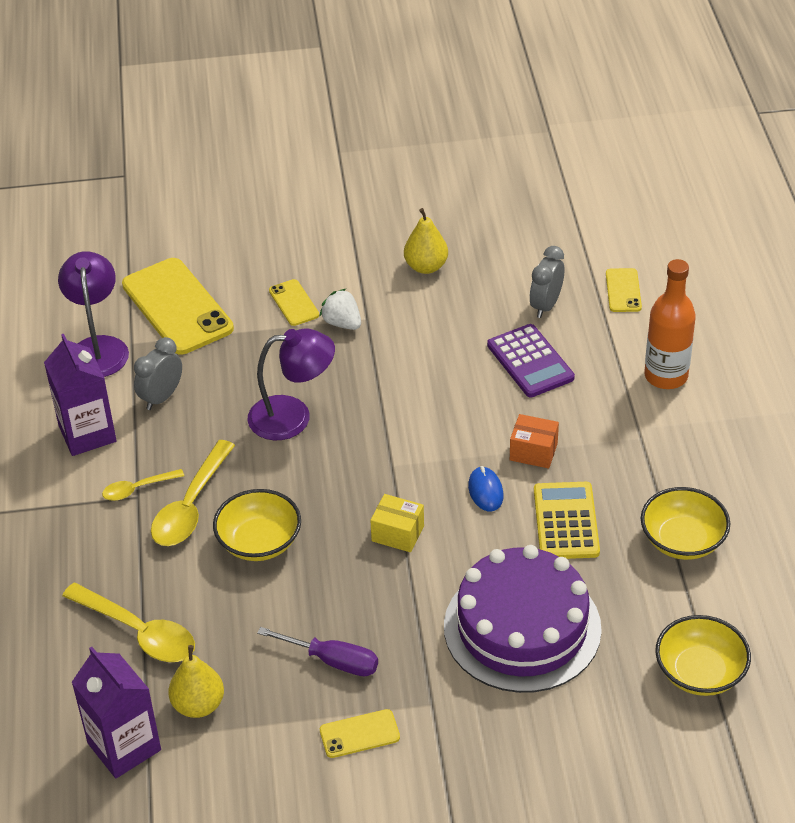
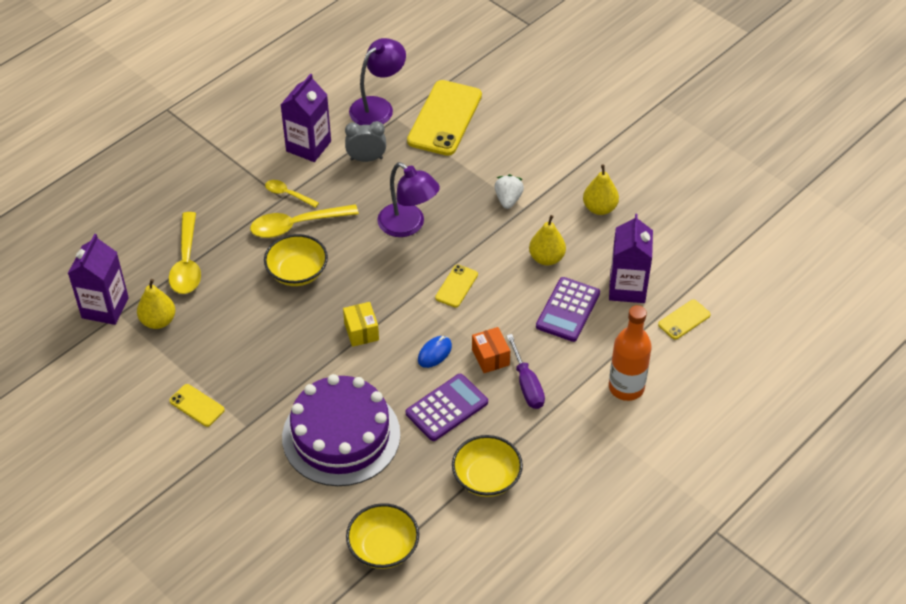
camera: 50 degrees right, 5 degrees up
(294, 303) = (502, 167): yellow phone -> yellow phone (456, 286)
(332, 661) = (239, 360): purple screwdriver -> purple screwdriver (526, 384)
(449, 339) = (546, 258): none -> yellow pear
(546, 305) = (627, 288): grey clock -> purple carton
(566, 521) = (447, 408): yellow calculator -> purple calculator

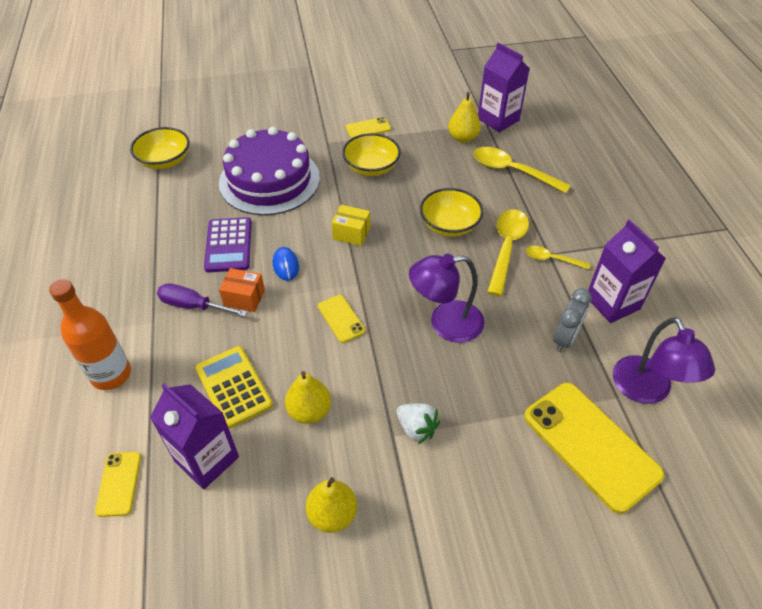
camera: 125 degrees right, 0 degrees up
(288, 194) = (551, 259): yellow spoon -> yellow spoon turned 135 degrees counterclockwise
(486, 478) = (148, 235): yellow bowl -> yellow bowl (371, 167)
(568, 310) = (233, 387): purple calculator -> yellow calculator

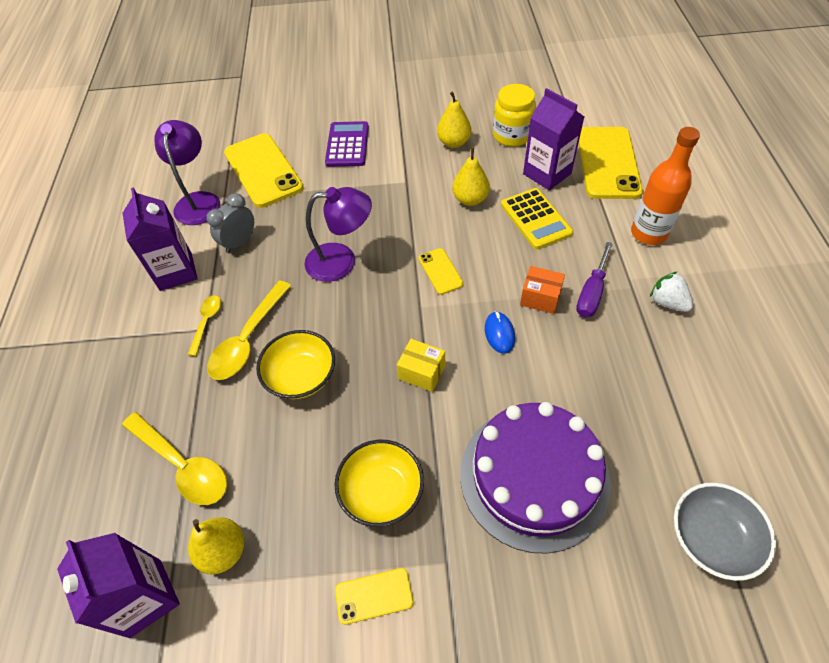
camera: 170 degrees left, 5 degrees up
(119, 483) = (608, 163): yellow phone -> yellow phone, size x2.10
(165, 161) = (711, 538): yellow bowl -> grey bowl
(193, 306) = (592, 292): purple screwdriver -> purple screwdriver turned 90 degrees clockwise
(228, 245) = (571, 365): purple calculator -> purple calculator (347, 145)
(244, 535) = (512, 135): none -> yellow jar
(416, 428) = (387, 185): white strawberry -> white strawberry (667, 302)
(551, 259) = (207, 322): yellow spoon -> yellow spoon turned 105 degrees counterclockwise

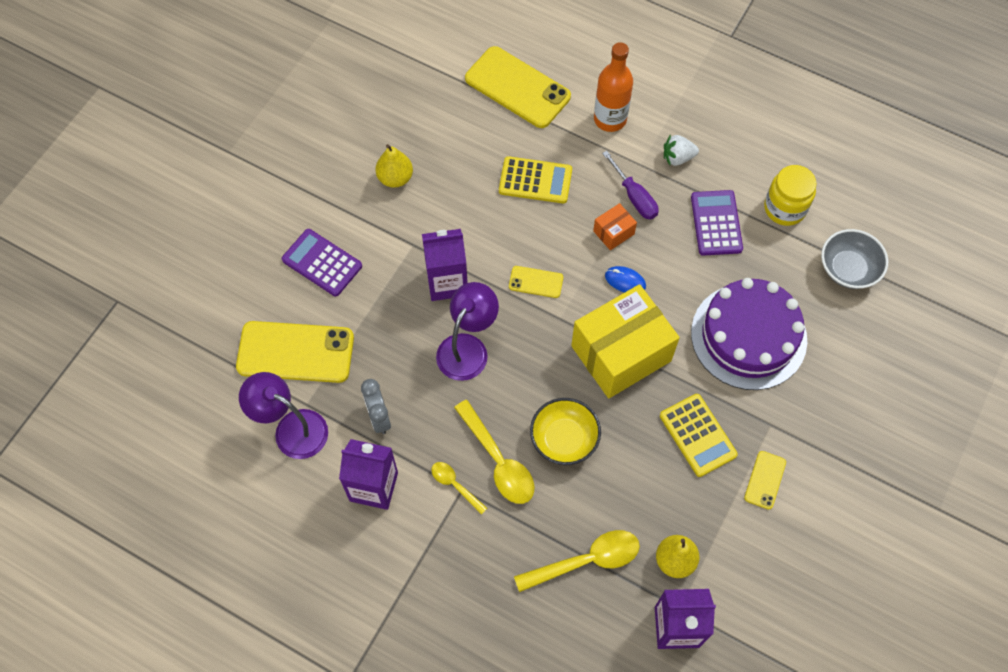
camera: 60 degrees left, 10 degrees up
(382, 491) = (697, 435): yellow bowl -> yellow calculator
(422, 372) = (621, 353): yellow box -> yellow box, size x2.33
(470, 199) = (475, 211): yellow pear -> none
(512, 135) = (425, 129): yellow jar -> yellow jar (784, 208)
(547, 174) = (493, 137): purple carton -> purple carton (447, 282)
(632, 373) = (716, 223): none -> purple calculator

